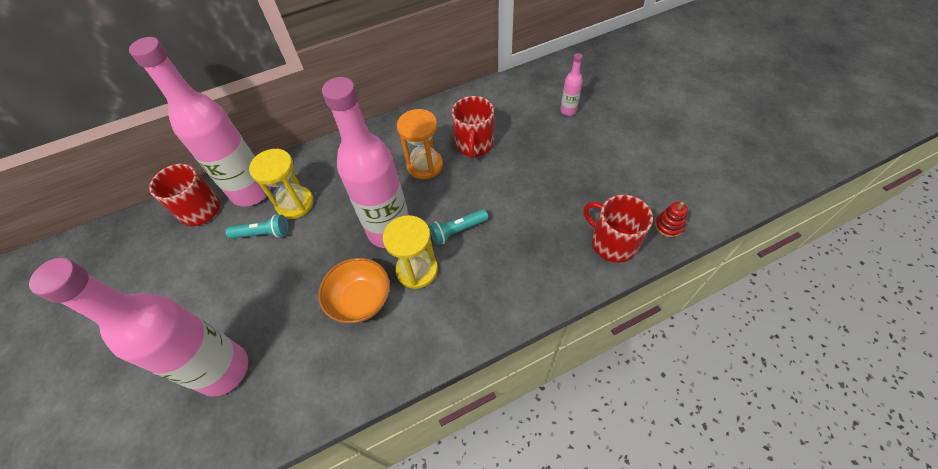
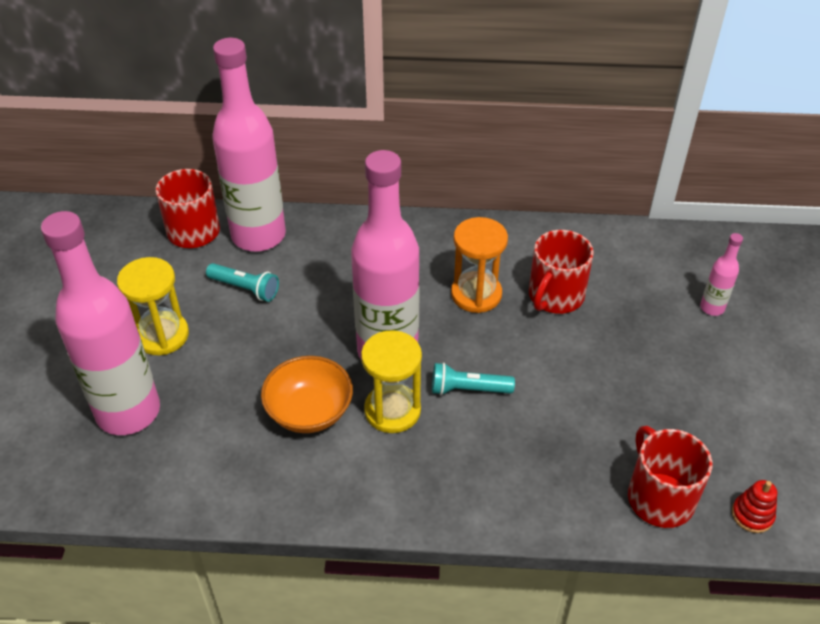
camera: 25 degrees right, 10 degrees down
(295, 204) = (298, 271): yellow hourglass -> yellow hourglass (162, 335)

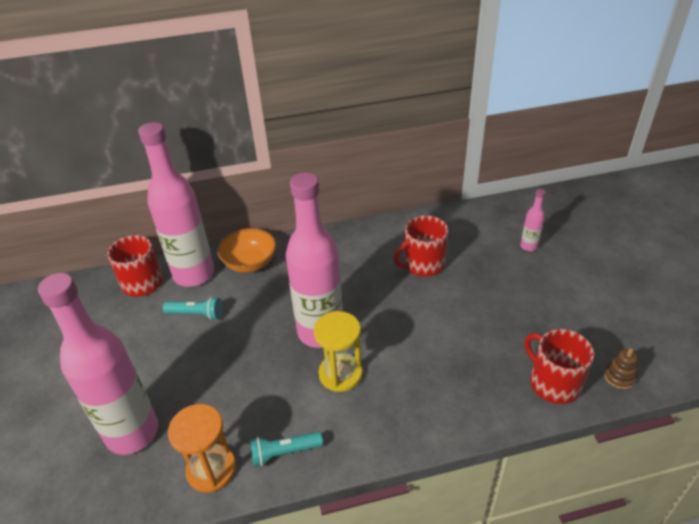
camera: 15 degrees left, 5 degrees down
(162, 335) = (142, 366): yellow hourglass -> none
(309, 411) = (278, 392): orange bowl -> orange bowl (250, 263)
(468, 389) = (389, 344): turquoise flashlight -> turquoise flashlight (284, 452)
(476, 294) = (368, 276): orange hourglass -> orange hourglass (211, 469)
(555, 296) = (423, 264): red mug -> red mug turned 45 degrees clockwise
(752, 515) = (619, 377): red stacking toy -> brown stacking toy

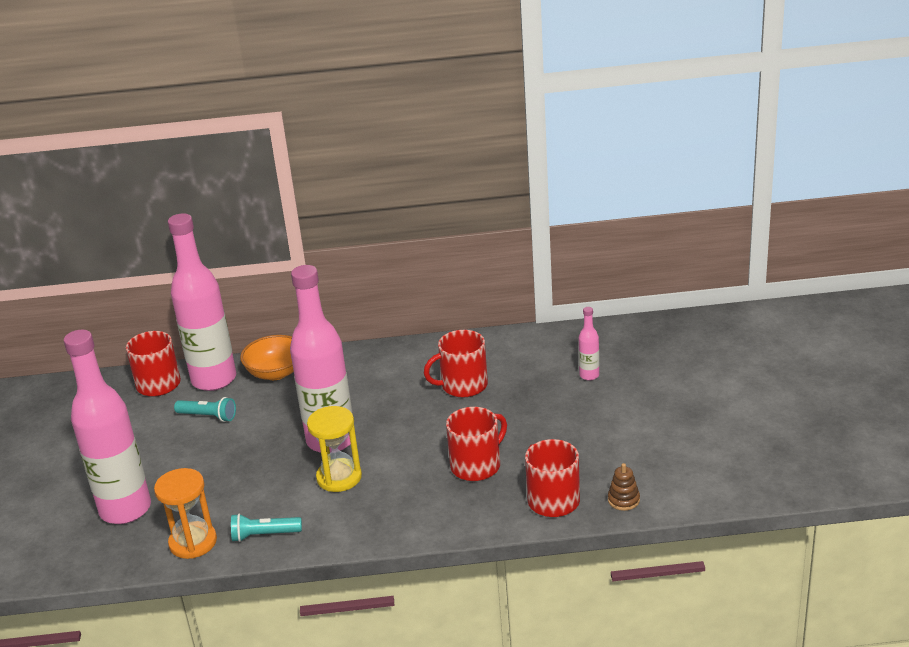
camera: 10 degrees right, 10 degrees down
(467, 349) = (476, 465): none -> red mug

